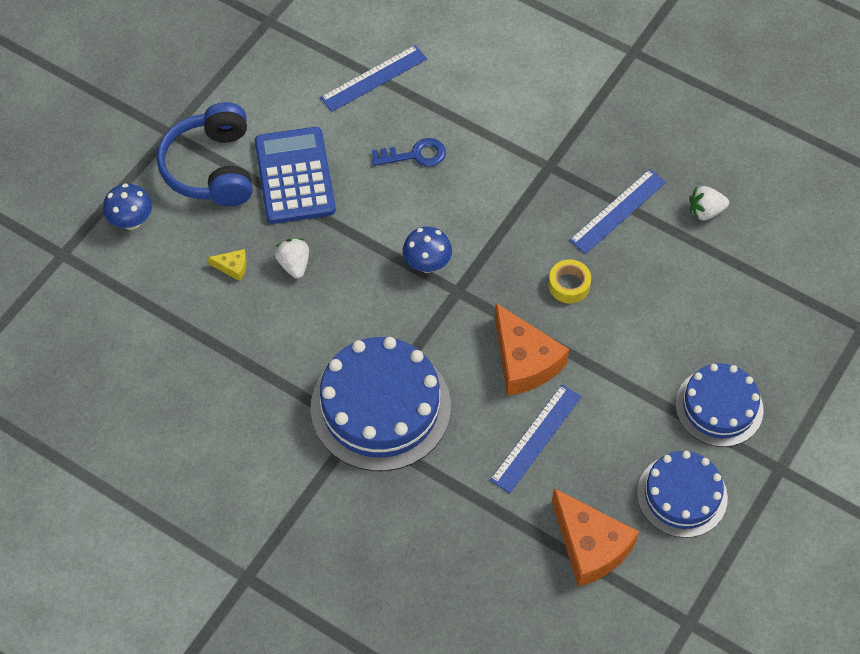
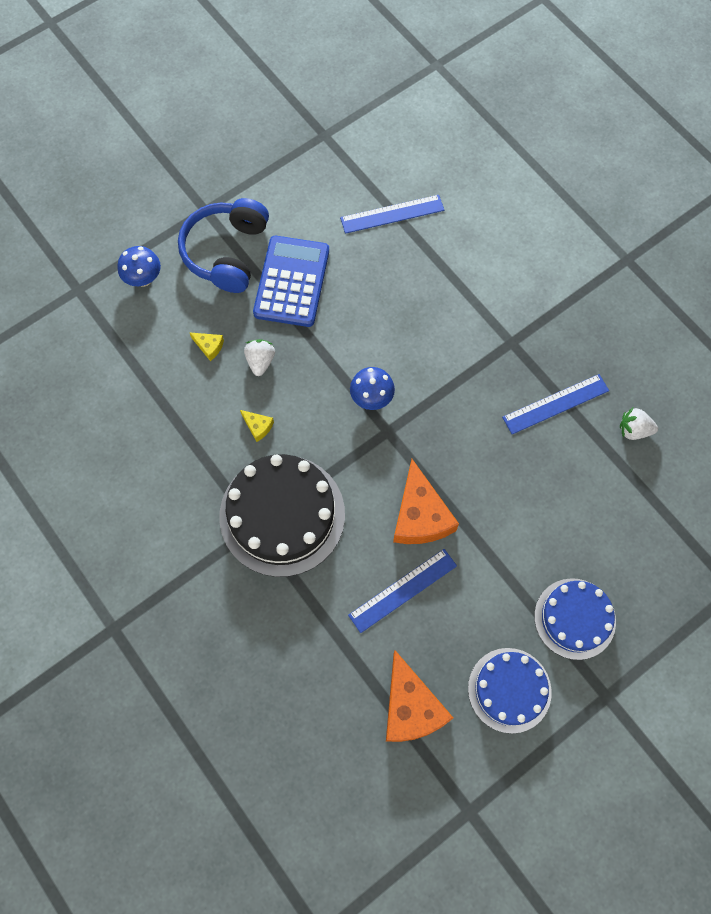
camera: 20 degrees right, 10 degrees up
(318, 329) = (258, 426): none -> yellow cheese
(380, 407) = (282, 515): blue cake -> black cake
(415, 155) = (400, 295): blue key -> none
(569, 285) = (486, 458): yellow tape -> none

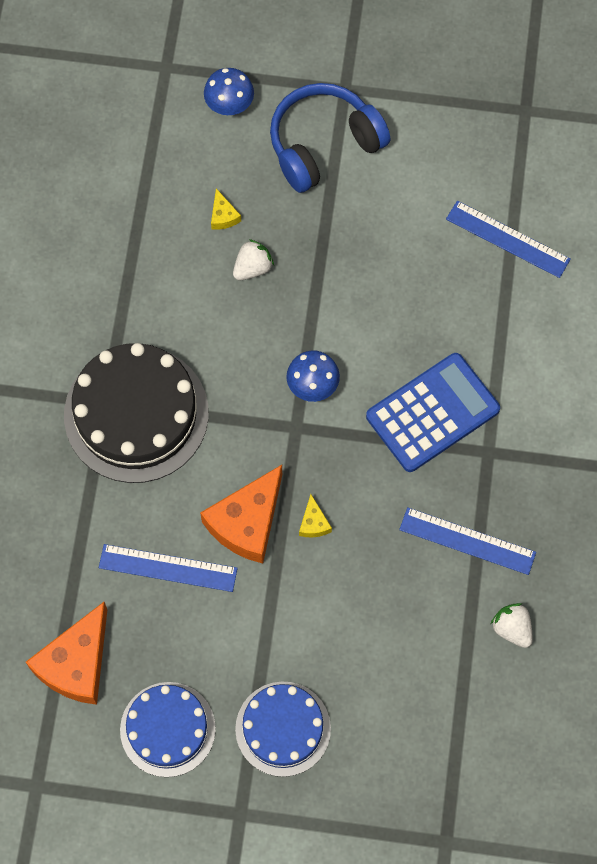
camera: 45 degrees right, 0 degrees up
(258, 426) = (192, 322): yellow cheese -> yellow cheese (313, 523)
(292, 282) = (352, 221): blue calculator -> blue calculator (432, 413)

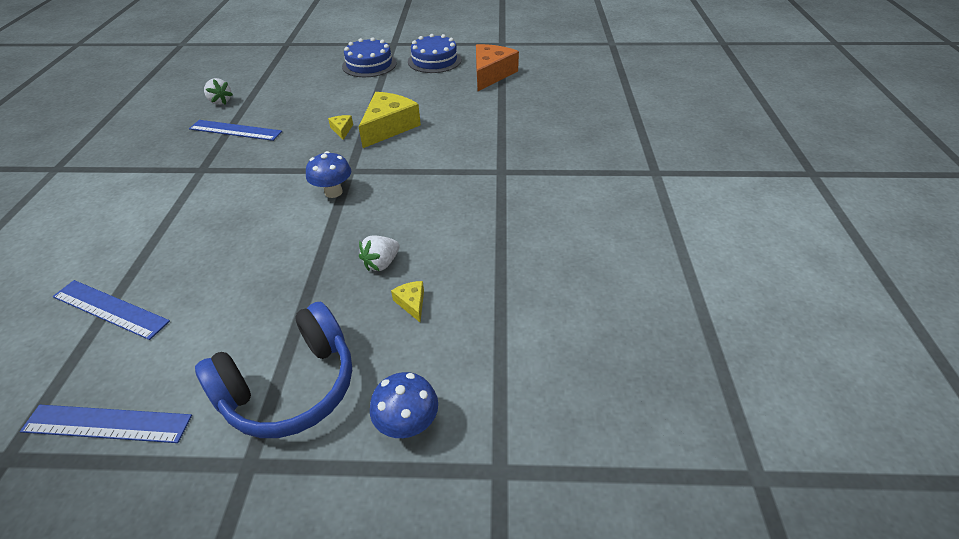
camera: 175 degrees right, 25 degrees down
(136, 414) = (475, 167): black cake -> none
(168, 568) = (441, 107): blue ruler -> blue ruler (107, 424)
(247, 522) = (389, 127): orange cheese -> yellow cheese
(432, 413) = (237, 185): blue calculator -> none

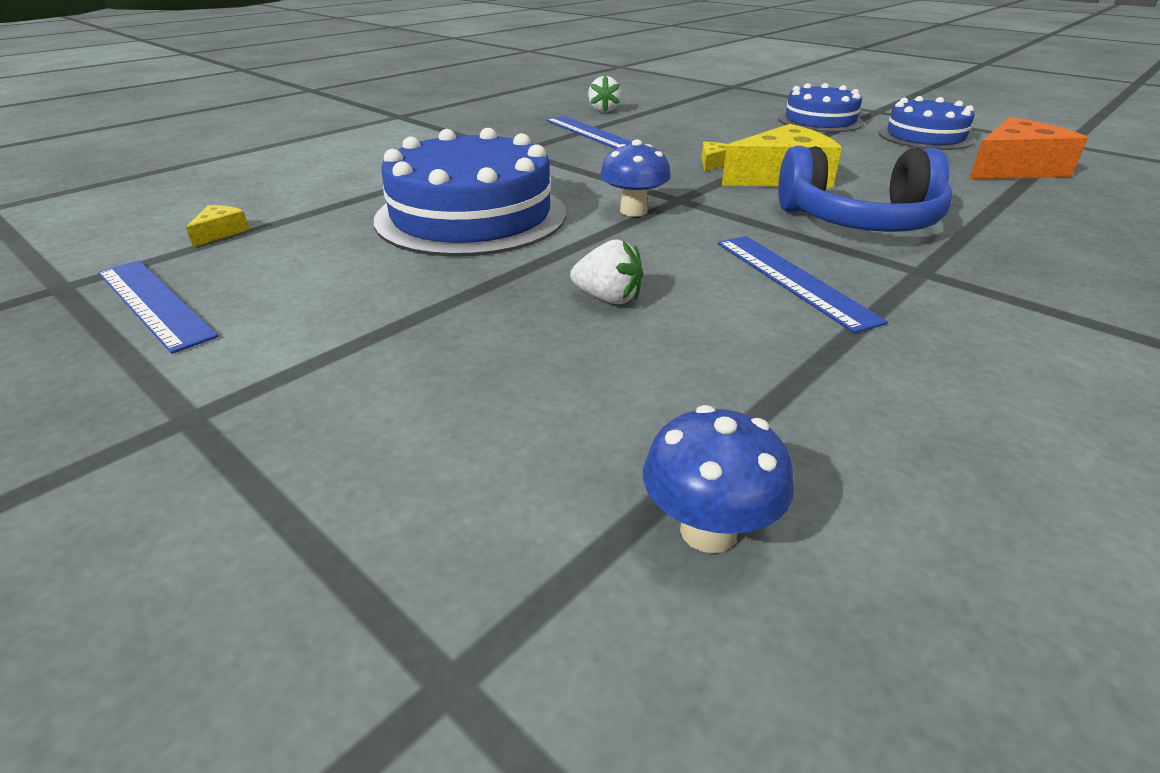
camera: 40 degrees right, 10 degrees down
(110, 309) = (291, 219): blue ruler -> blue ruler (793, 280)
(239, 243) = (471, 216): none -> blue cake
(291, 386) = (338, 366): blue headphones -> blue headphones (859, 221)
(381, 263) = (608, 298): white strawberry -> white strawberry turned 150 degrees counterclockwise
(408, 424) = (406, 500): blue mushroom -> blue mushroom (708, 531)
(412, 303) = (596, 358): yellow cheese -> yellow cheese (220, 232)

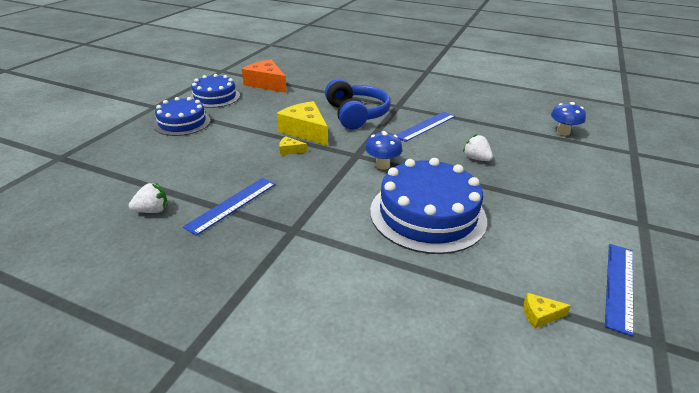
camera: 110 degrees left, 0 degrees up
(608, 298) = (476, 159): white strawberry -> white strawberry turned 45 degrees counterclockwise

